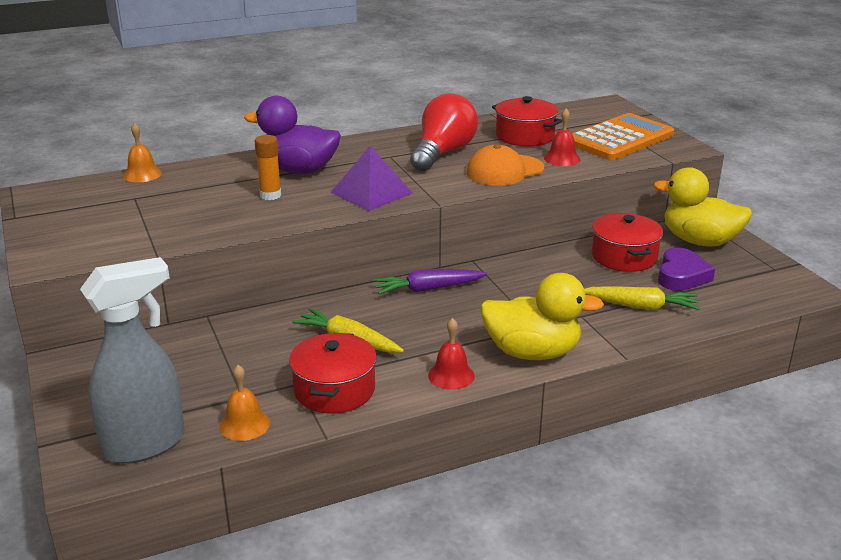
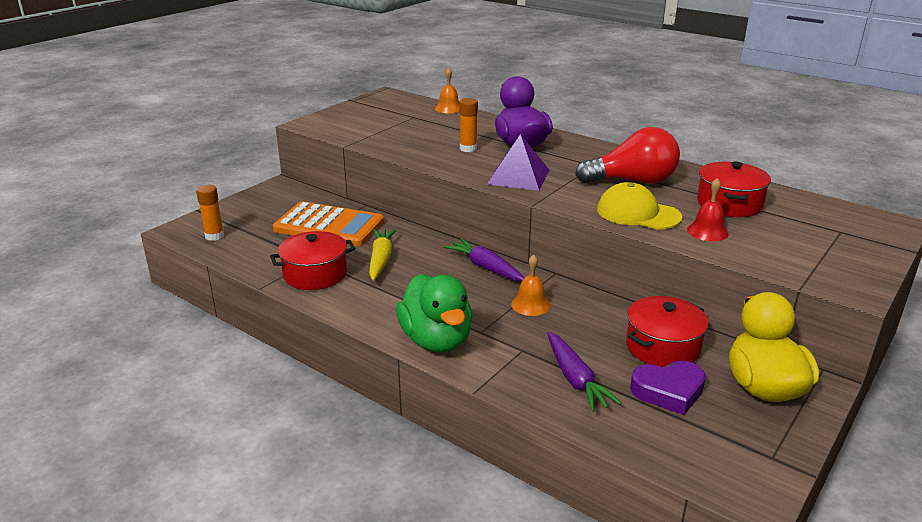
camera: 60 degrees right, 0 degrees up
(145, 444) = (214, 236): grey spray bottle -> orange glue stick
(244, 424) = (254, 257): orange bell -> orange bell (530, 304)
(451, 375) = (371, 313): red bell -> none
(504, 171) = (638, 213): orange cap -> yellow cap
(532, 352) = (436, 340): yellow duck -> green duck
(619, 139) = (809, 248): orange calculator -> orange calculator (329, 226)
(641, 306) = (575, 379): yellow carrot -> purple carrot

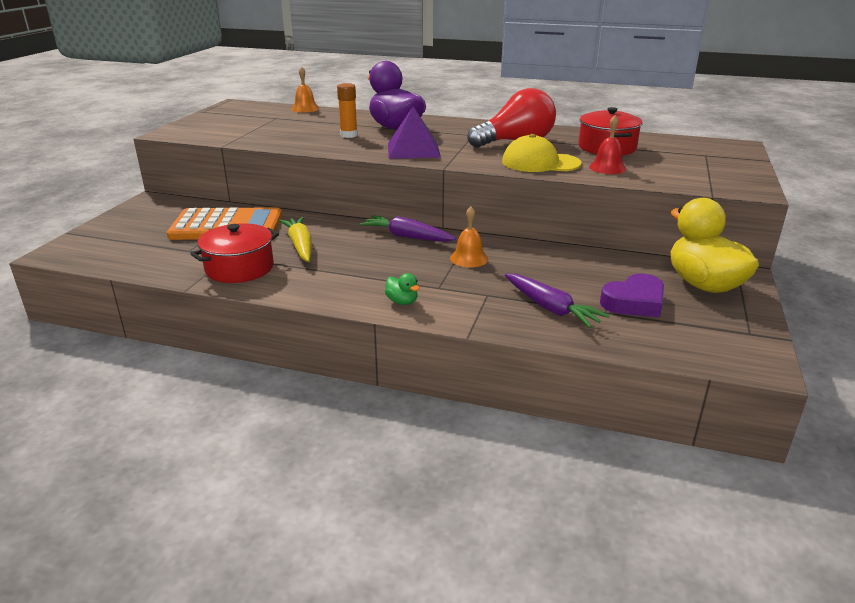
camera: 20 degrees left, 0 degrees up
(214, 236) = (103, 252): orange glue stick -> none
(436, 340) = (402, 302): green duck -> green duck, size x0.40
(662, 347) = (604, 270): red pot -> none

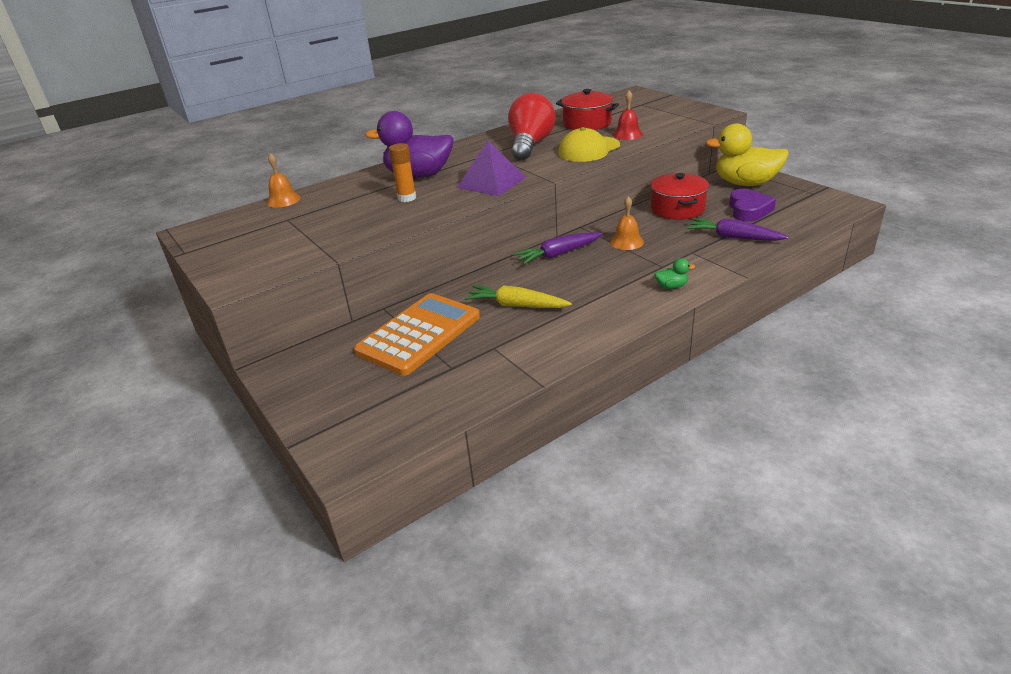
camera: 50 degrees left, 5 degrees up
(239, 268) = (528, 346): red pot -> red pot (677, 209)
(551, 308) = (733, 237): purple carrot -> purple carrot turned 150 degrees counterclockwise

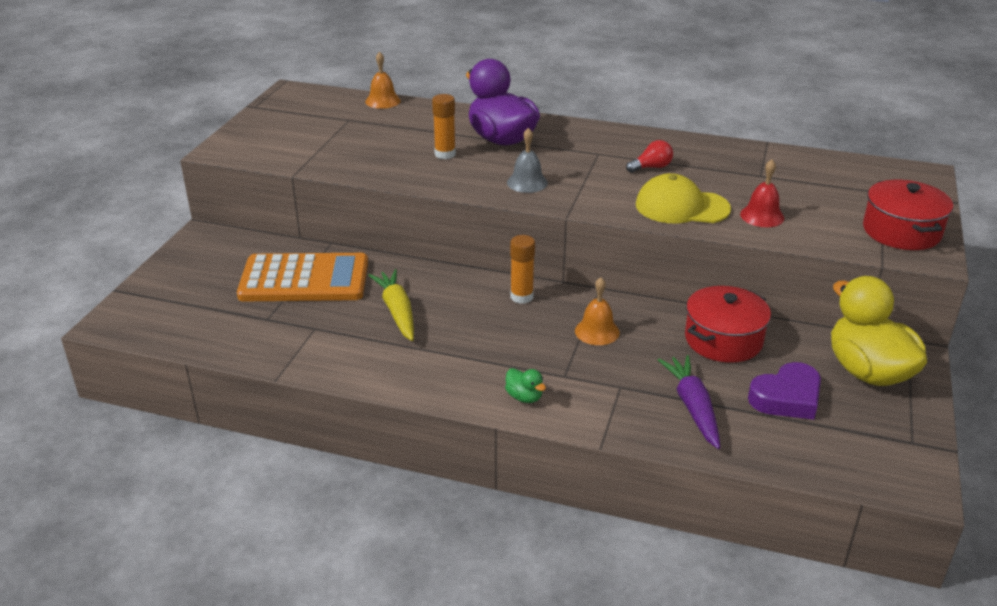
camera: 50 degrees right, 0 degrees up
(491, 182) = (527, 182): purple pyramid -> grey bell
(530, 145) = (651, 167): red light bulb -> red light bulb, size x0.44
(558, 254) = (521, 297): purple carrot -> orange glue stick
(587, 123) = (763, 178): red pot -> red pot (901, 231)

